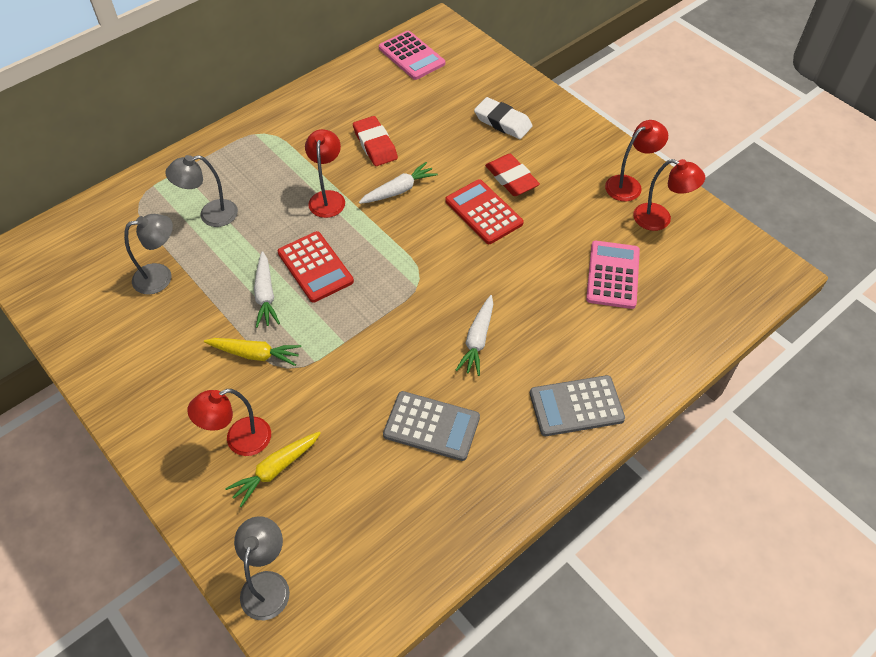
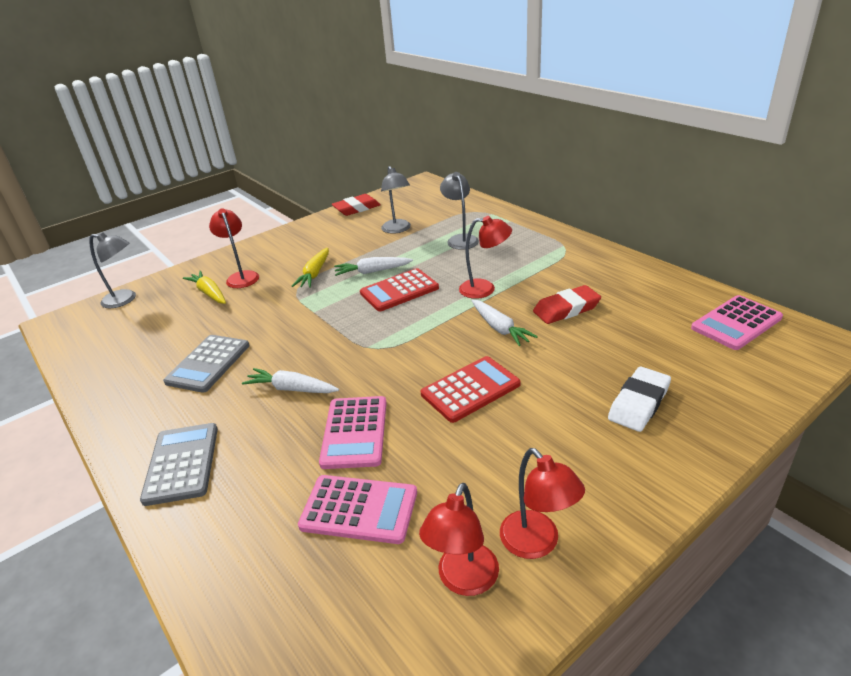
camera: 95 degrees right, 20 degrees down
(511, 178) = (531, 412): red eraser -> red eraser (356, 208)
(535, 285) = (354, 432): none -> pink calculator

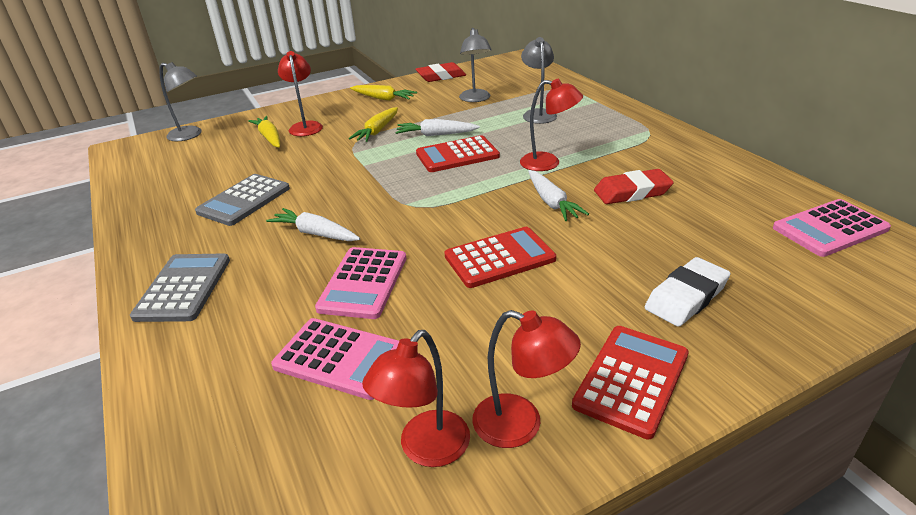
camera: 10 degrees right, 0 degrees up
(308, 238) = (383, 98): none -> yellow carrot
(537, 544) = (521, 425): red lamp -> red lamp turned 45 degrees counterclockwise
(615, 486) = (631, 380): none -> red calculator

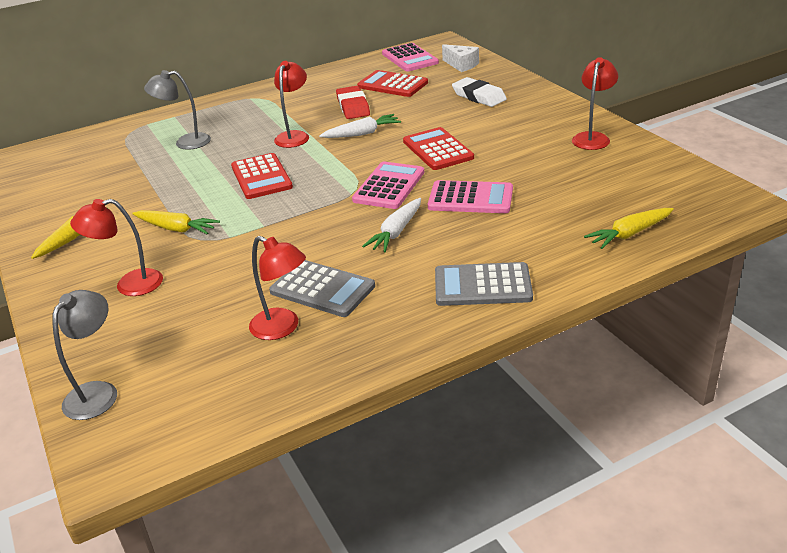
camera: 90 degrees left, 0 degrees up
(269, 138) = (152, 308): yellow carrot -> yellow carrot (629, 234)
(340, 358) = (555, 195): pink calculator -> pink calculator (389, 186)
(426, 449) = (618, 161): red lamp -> red lamp (282, 328)
(436, 135) = (207, 192): white carrot -> none
(441, 76) = (24, 204): red eraser -> none
(475, 99) = (121, 176): grey lamp -> none
(631, 380) = (551, 112): red calculator -> red calculator (392, 85)
(824, 280) = (461, 65): none -> white cheese

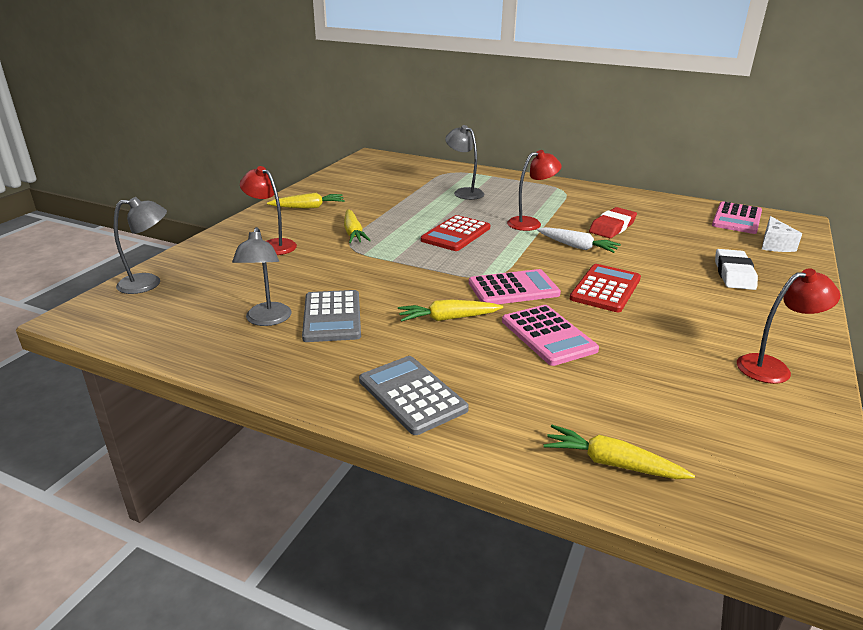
camera: 50 degrees right, 5 degrees down
(282, 328) = (267, 320): red lamp -> grey lamp
(392, 85) = (677, 229): red calculator -> none
(396, 232) = (448, 318): white carrot -> yellow carrot

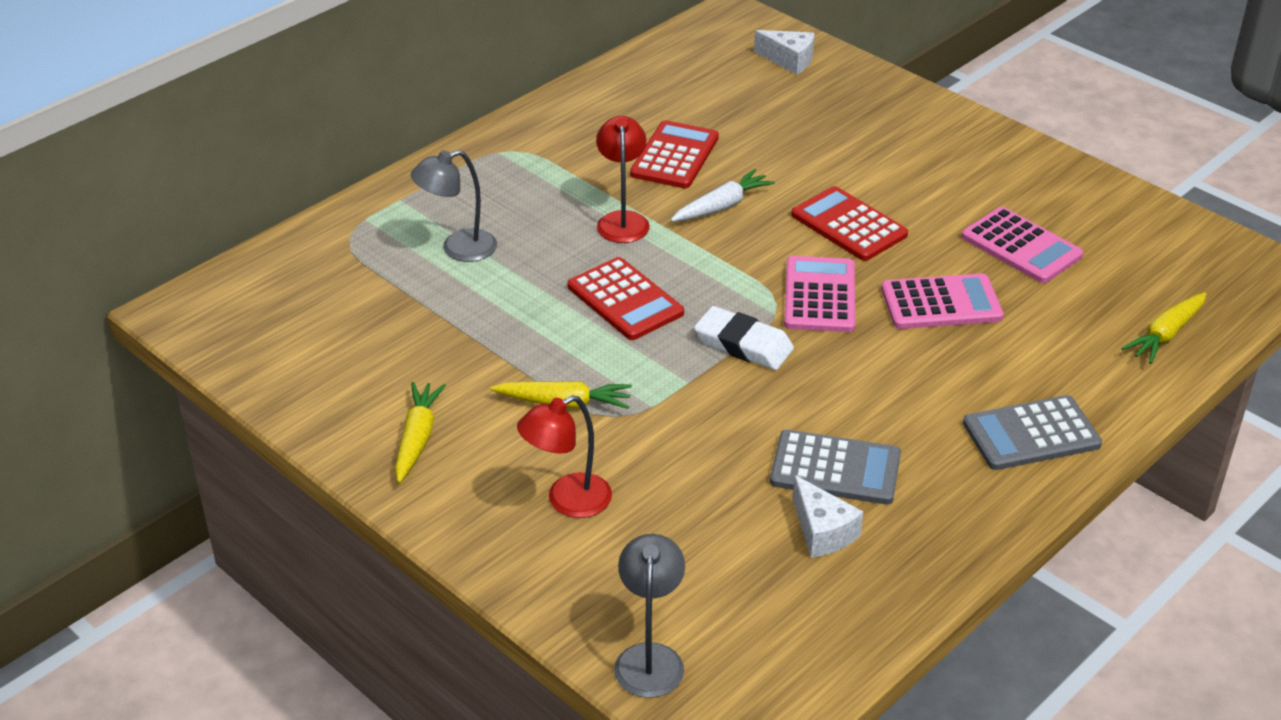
camera: 70 degrees left, 10 degrees up
(267, 320) = (822, 531): grey lamp -> white cheese
(448, 318) = (876, 369): yellow carrot -> none
(612, 227) = (675, 156): red eraser -> red calculator
(734, 274) = (850, 121): white eraser -> white eraser (743, 344)
(736, 219) = (701, 52): pink calculator -> pink calculator (1021, 246)
(773, 367) = (1045, 183): red lamp -> none

